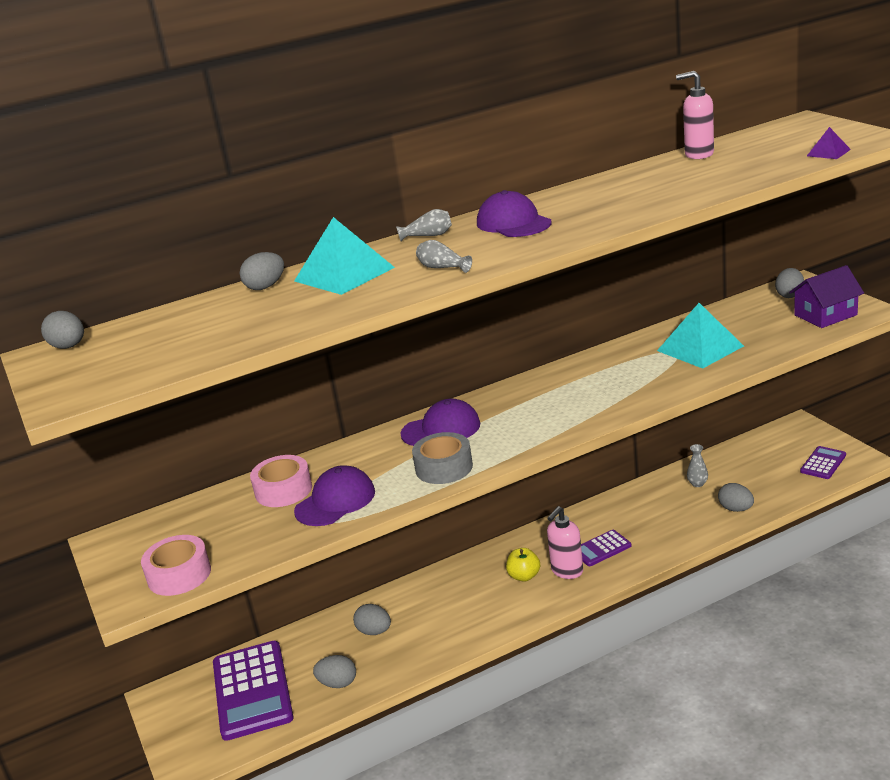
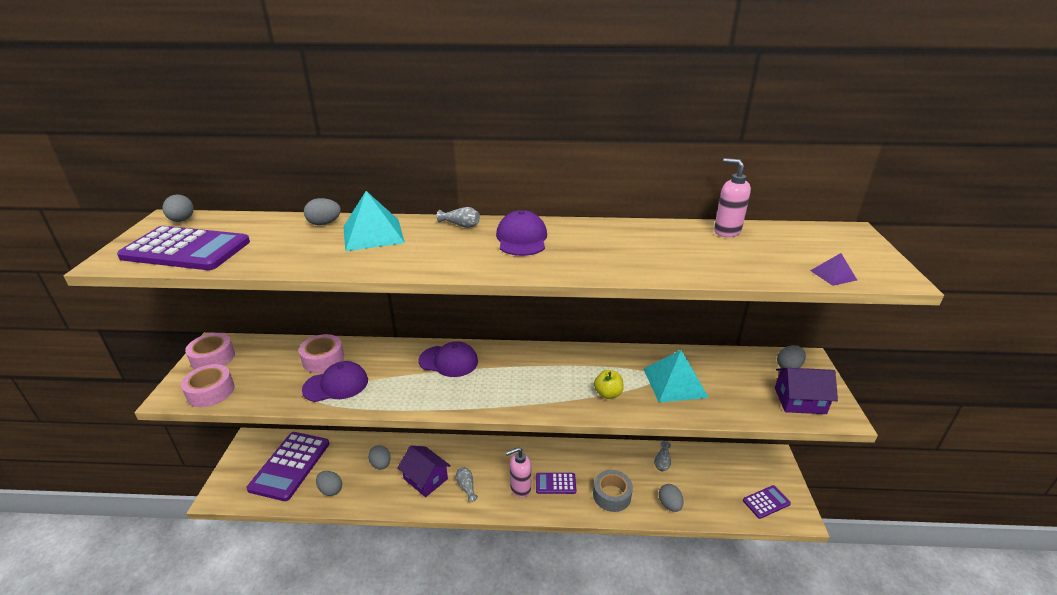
camera: 25 degrees right, 5 degrees up
(127, 551) = (213, 358): none -> pink tape
(141, 360) = (186, 250): none -> purple calculator
(442, 268) = (426, 258): grey vase -> grey vase (466, 487)
(444, 467) = (416, 394): grey tape -> grey tape (612, 495)
(447, 616) = (425, 479): none -> purple house
(524, 576) = (493, 476): yellow apple -> yellow apple (608, 394)

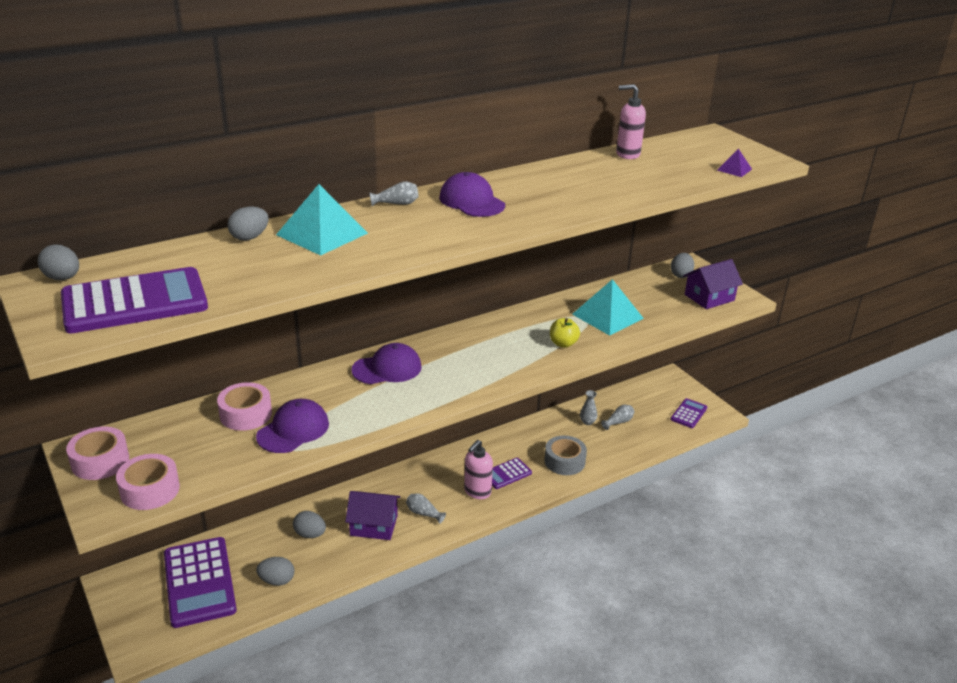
camera: 35 degrees left, 0 degrees up
(669, 505) = (618, 448): grey egg -> none
(689, 480) = (618, 422): none -> grey vase

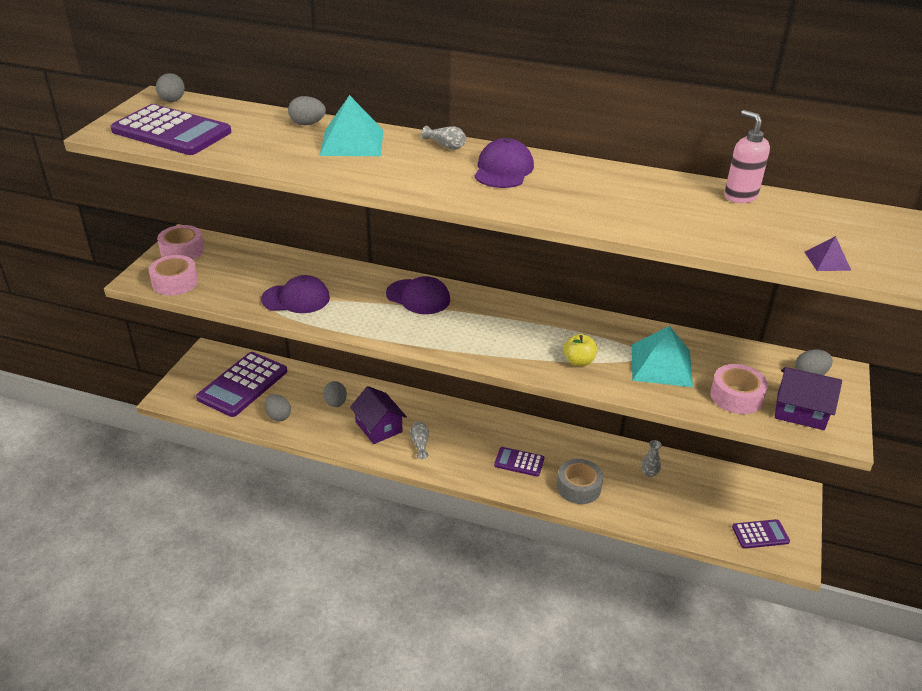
camera: 50 degrees right, 5 degrees up
(246, 414) = (289, 272): pink tape -> pink tape (736, 396)
(477, 492) = (478, 458): pink soap dispenser -> none
(618, 422) = (677, 492): grey vase -> none

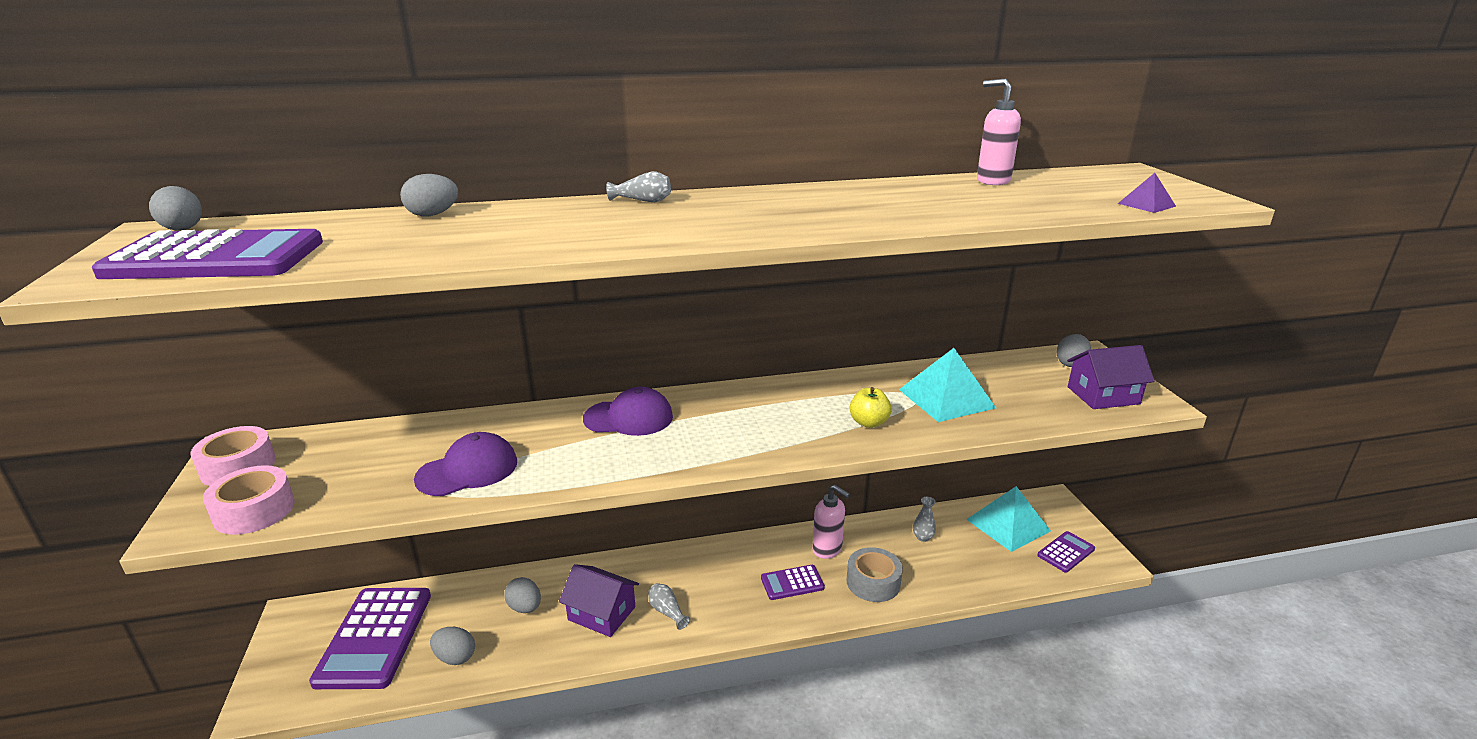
camera: 30 degrees left, 10 degrees down
(352, 142) = (519, 219): turquoise pyramid -> turquoise pyramid (1008, 525)
(503, 170) = (740, 206): purple cap -> none
(566, 450) = (827, 549): none -> pink soap dispenser
(736, 396) = (1040, 402): pink tape -> none

